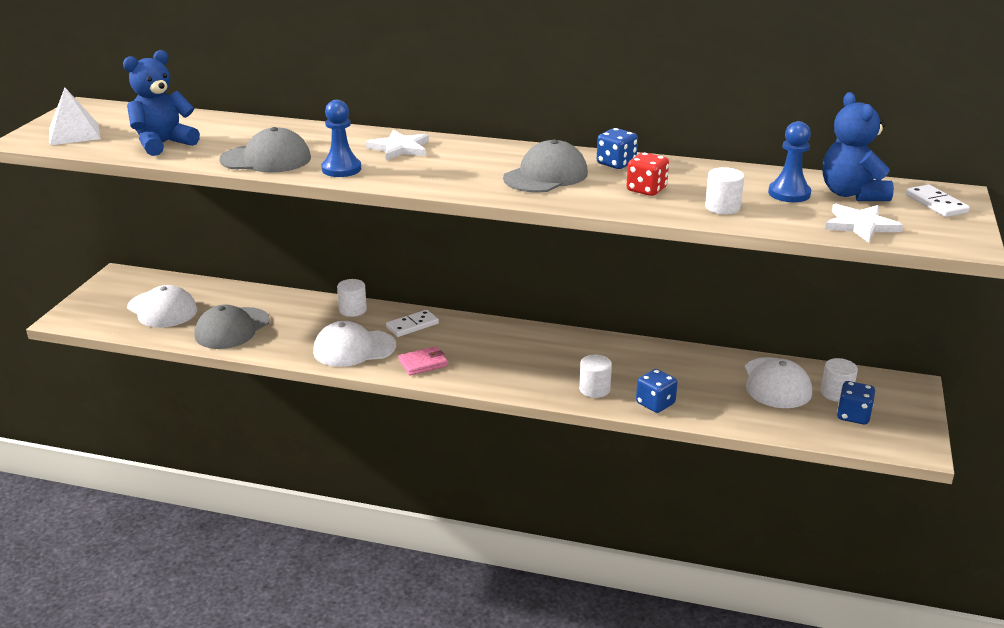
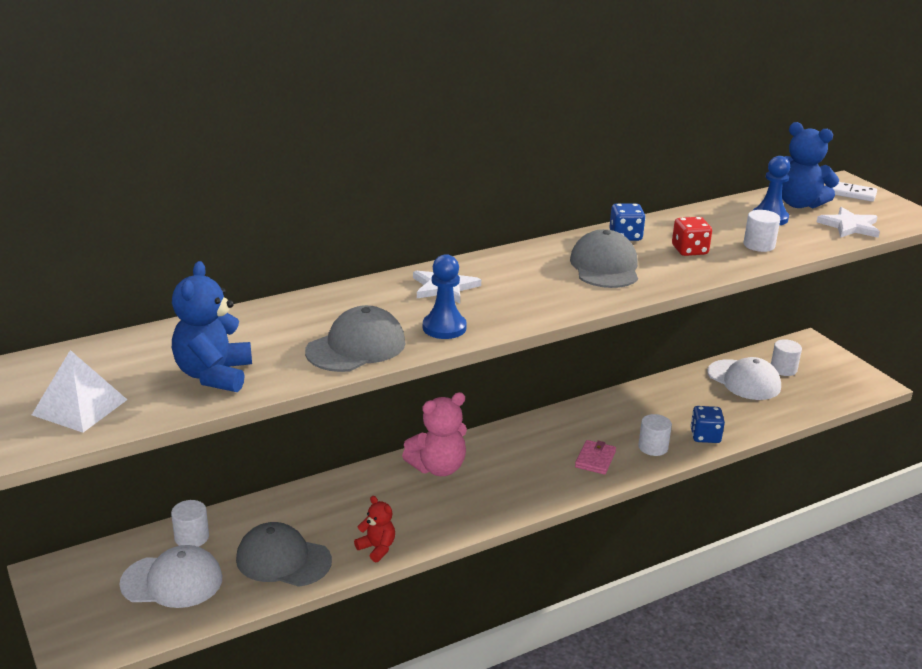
camera: 45 degrees left, 0 degrees up
(232, 328) = (283, 560): grey cap -> grey cap turned 120 degrees clockwise
(291, 350) = (377, 548): none -> red teddy bear
(353, 310) = (363, 480): white cylinder -> white cylinder (192, 537)
(354, 348) = (427, 515): white cap -> none
(412, 325) = (438, 468): white domino -> pink teddy bear
(423, 363) = (504, 496): pink wallet -> pink wallet (595, 459)
(853, 416) = (815, 380): blue dice -> none

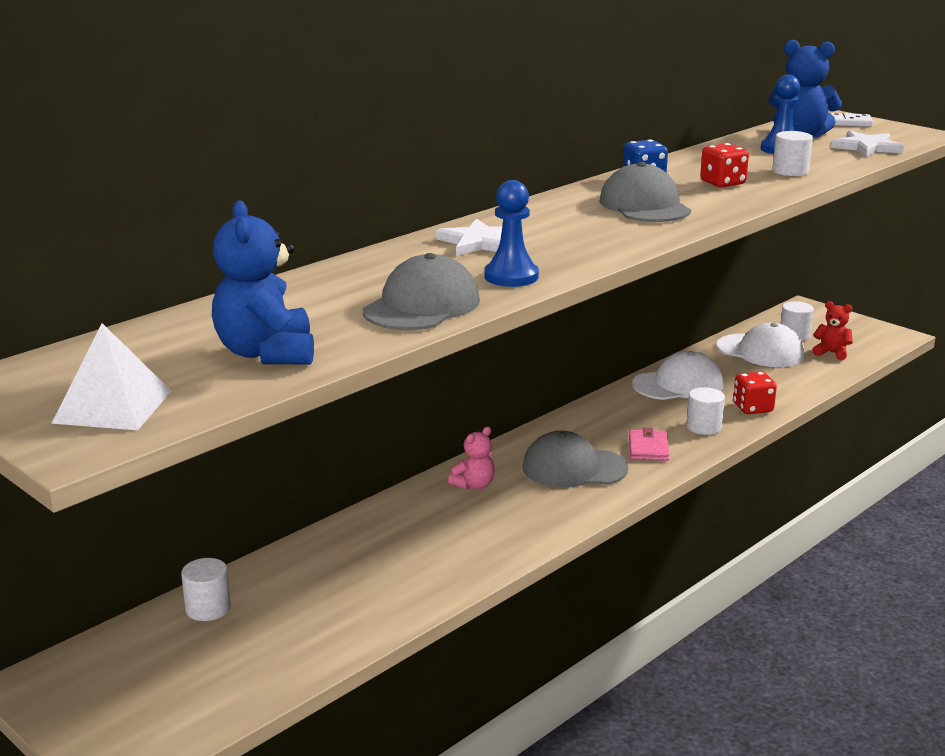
camera: 15 degrees left, 5 degrees down
(172, 581) = (209, 660): white cap -> white cap (678, 385)
(283, 560) = (340, 610): grey cap -> grey cap (574, 468)
(377, 548) = (449, 578): red teddy bear -> red teddy bear (831, 353)
(438, 468) = (474, 485): pink teddy bear -> pink teddy bear, size x0.57
(705, 436) = (753, 408): blue dice -> red dice

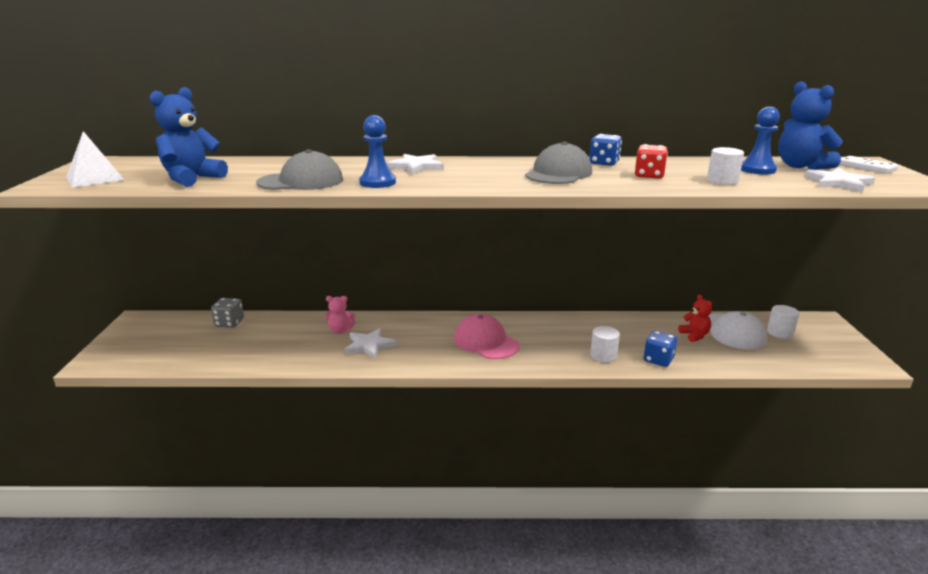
camera: 45 degrees right, 0 degrees up
(208, 608) = (229, 323): white cylinder -> grey dice
(460, 536) = (369, 345): none -> white star
(474, 485) = (423, 327): pink teddy bear -> pink teddy bear (340, 331)
(574, 468) = (486, 342): grey cap -> pink cap
(648, 448) = (546, 351): pink wallet -> none
(678, 385) = (635, 327): white cap -> none
(753, 408) = (658, 360): red dice -> blue dice
(831, 353) = (789, 353): red teddy bear -> red teddy bear (694, 335)

